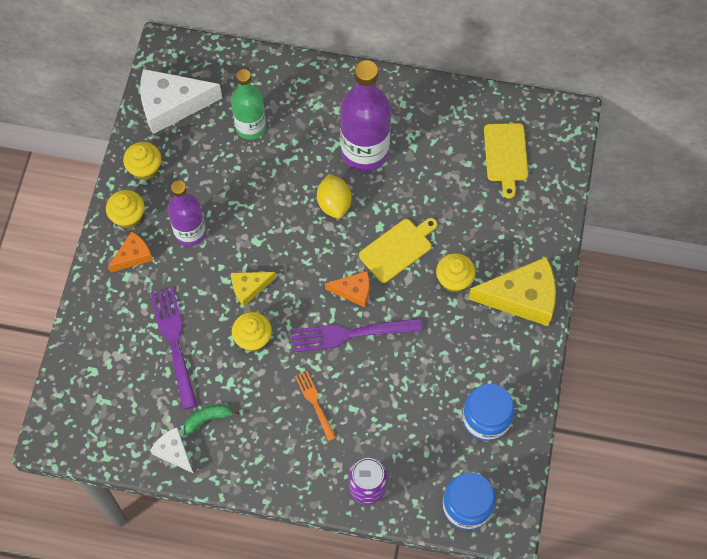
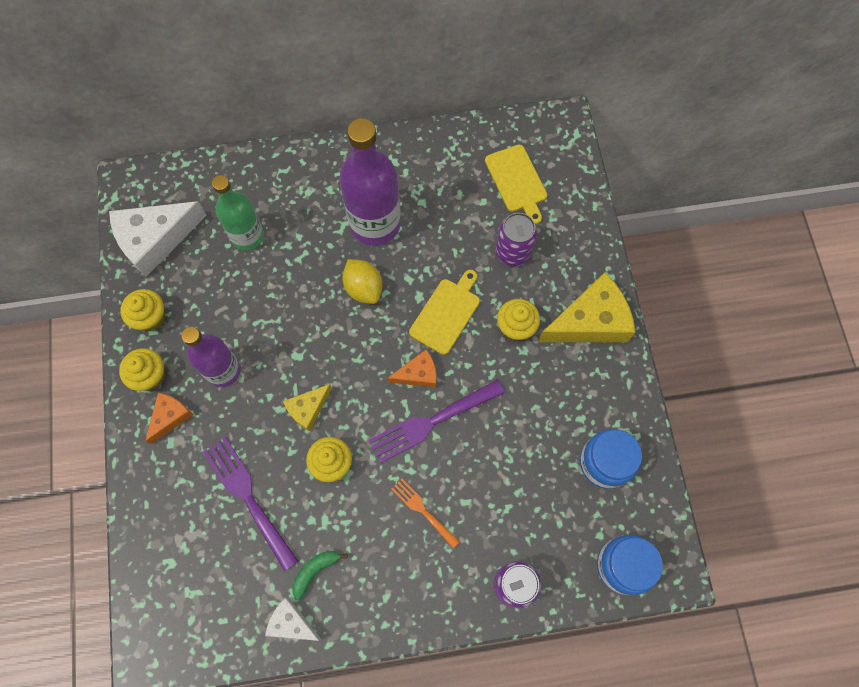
camera: 20 degrees left, 5 degrees up
(477, 216) = (513, 252): none -> purple can

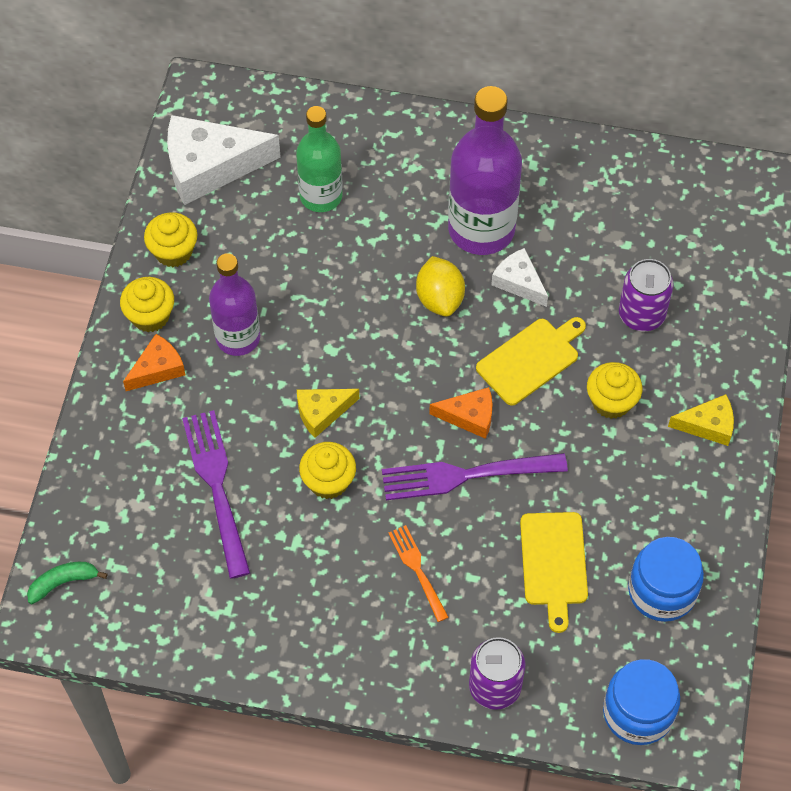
camera: 20 degrees right, 10 degrees down
(291, 623) = (217, 637): white cheese -> white cheese (519, 282)
(315, 571) = (265, 591): green banana -> green banana (63, 582)
(516, 181) = (679, 233): yellow cutting board -> yellow cutting board (553, 563)
(590, 321) = (708, 425): yellow cheese -> yellow cheese, size x0.53

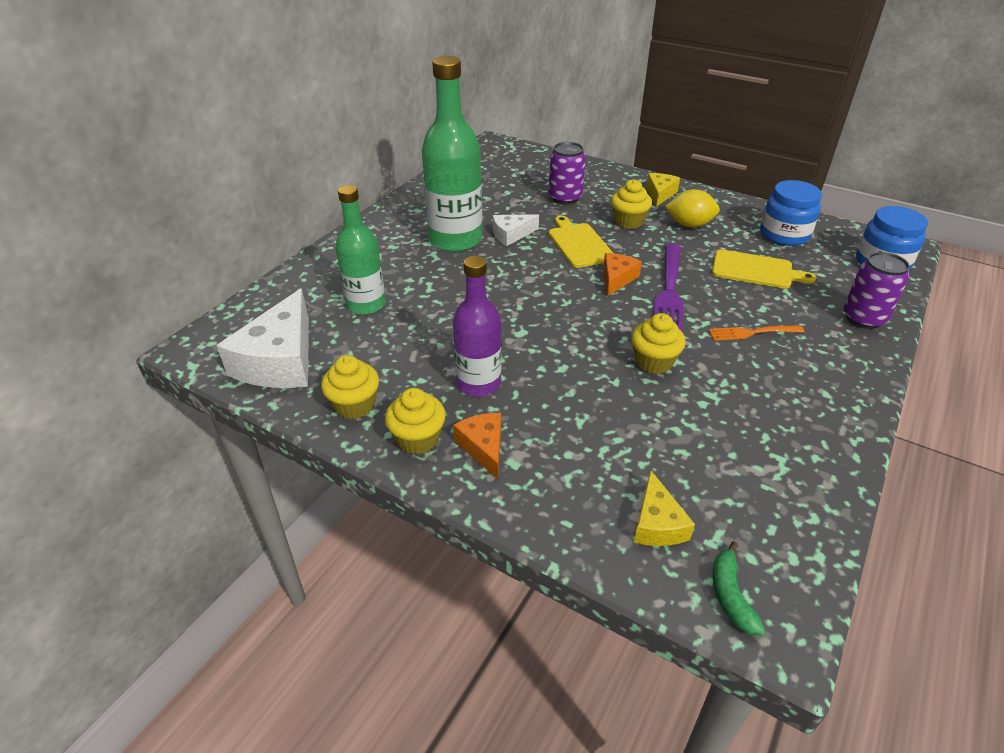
camera: 70 degrees left, 20 degrees down
(217, 487) = (639, 434): purple fork -> none
(322, 412) = (582, 350): yellow cheese -> yellow cheese (657, 523)
(440, 298) = (504, 270): yellow lemon -> yellow lemon (689, 224)
(481, 229) = (455, 240): purple bottle -> green bottle

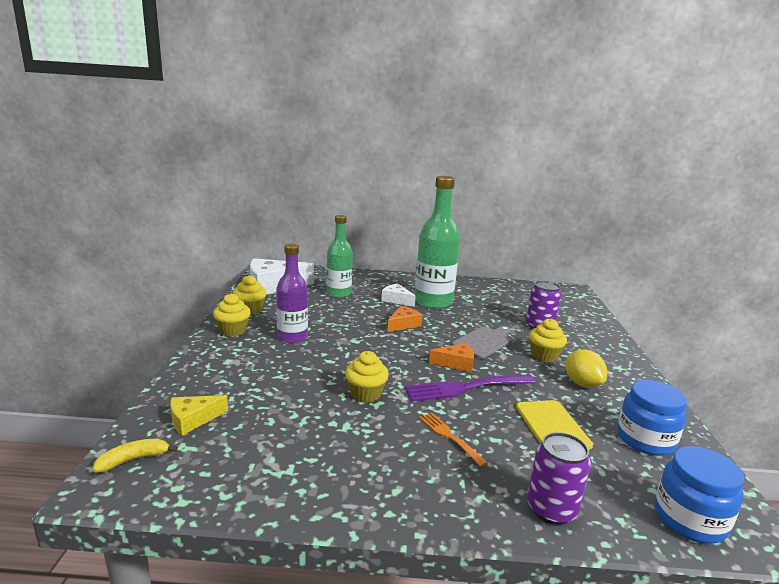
camera: 60 degrees right, 20 degrees down
(483, 447) = (236, 349): orange cheese -> orange cheese (403, 324)
(511, 235) = (462, 317): white cheese -> white cheese (396, 300)
(579, 244) = (484, 342): yellow cutting board -> grey cutting board
(660, 194) = (611, 363): yellow cheese -> none
(730, 595) = (133, 460): green banana -> yellow banana

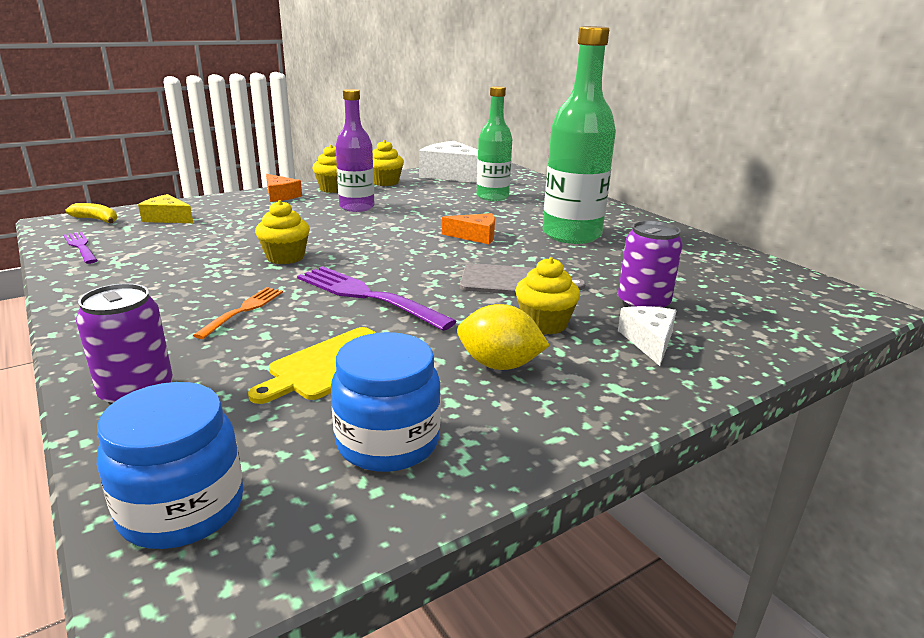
camera: 55 degrees right, 5 degrees up
(211, 484) = (81, 247): none -> purple fork
(396, 300) = (535, 219): white cheese -> white cheese (649, 341)
(456, 363) = (422, 279): orange cheese -> orange cheese (280, 195)
(582, 384) = (499, 365): yellow lemon -> yellow lemon turned 75 degrees clockwise

